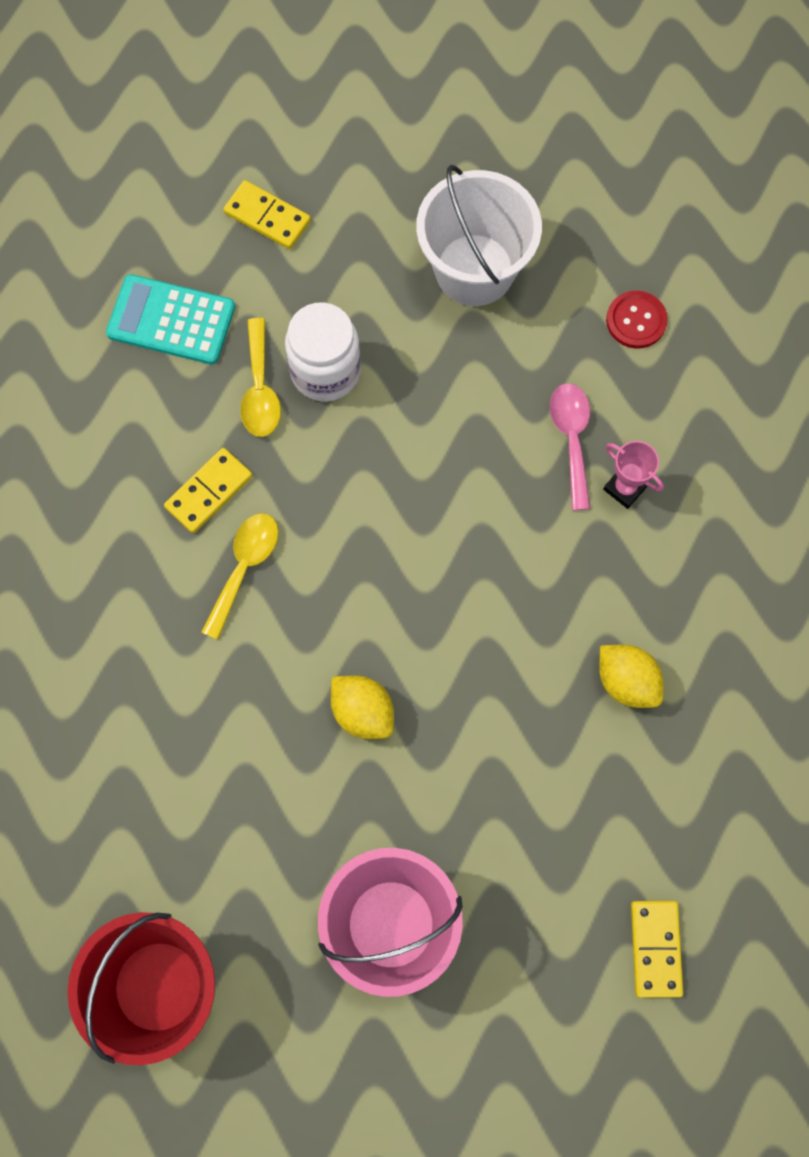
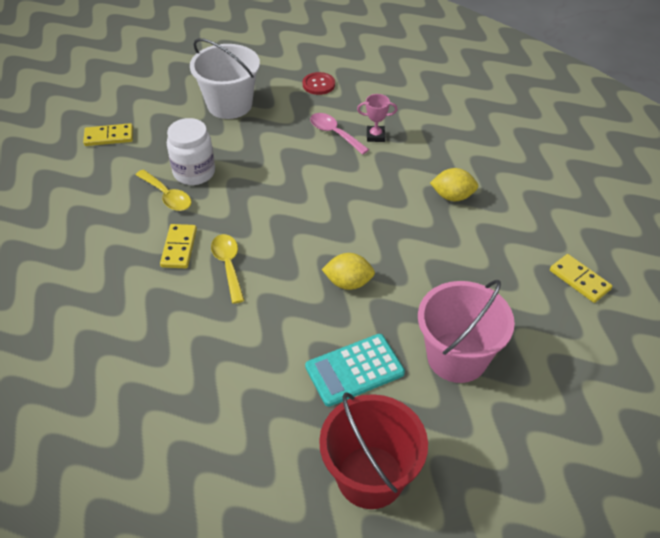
camera: 40 degrees left, 25 degrees down
(171, 320) = (93, 197): turquoise calculator -> turquoise calculator (354, 370)

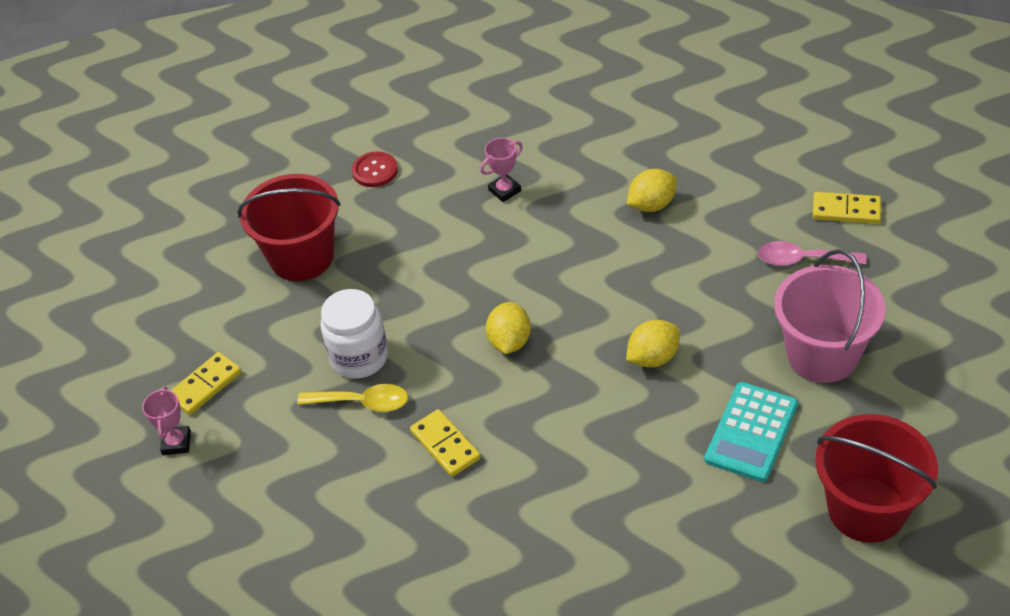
camera: 35 degrees left, 0 degrees up
(62, 155) = (176, 443): none -> pink trophy
(228, 265) = (518, 425): yellow spoon -> none
(229, 105) = (302, 257): white bucket -> red bucket
(279, 217) = (509, 342): none -> yellow lemon
(334, 133) = (459, 215): pink spoon -> pink spoon (803, 259)

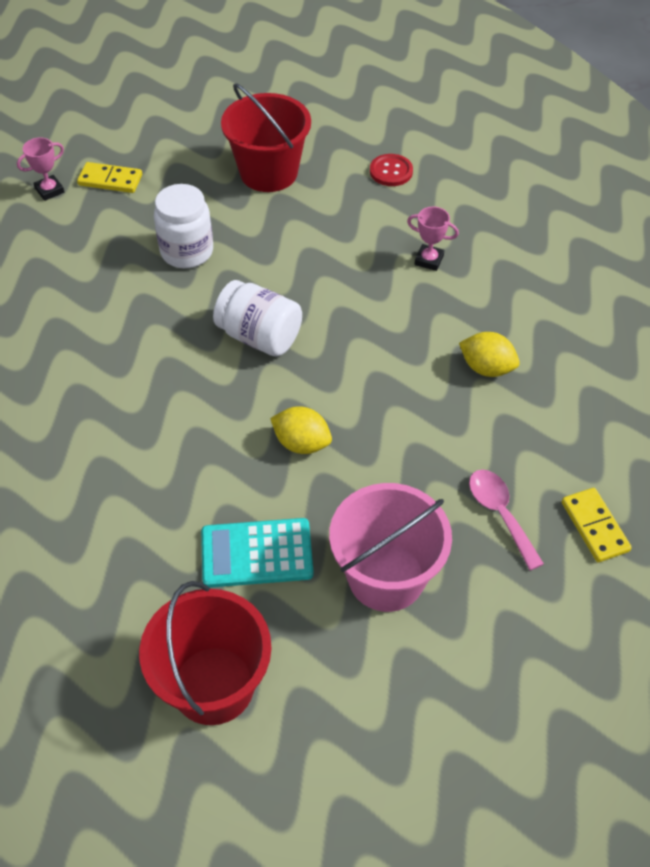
camera: 55 degrees right, 5 degrees up
(362, 403) = (142, 273): yellow spoon -> none
(445, 445) = (127, 342): yellow domino -> none
(509, 342) = (259, 336): yellow lemon -> white jar

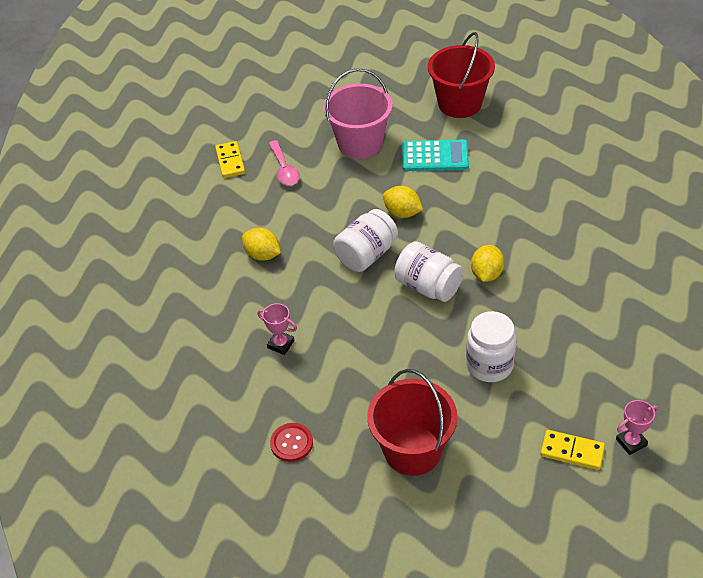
camera: 170 degrees left, 5 degrees down
(183, 356) = (486, 274): none -> yellow lemon
(345, 375) = (366, 255): none -> white jar

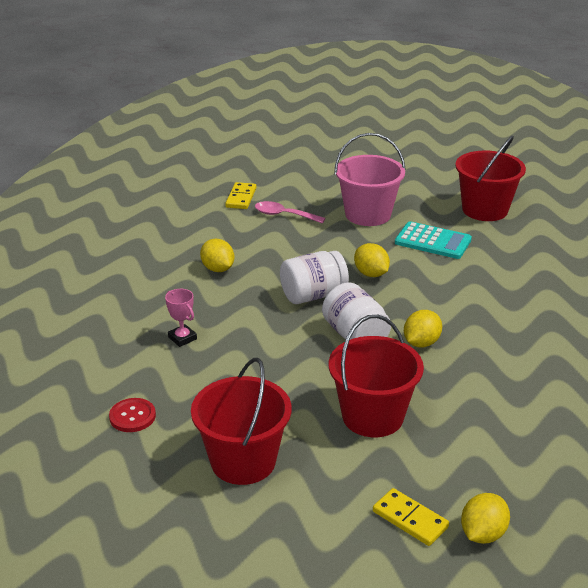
camera: 20 degrees right, 15 degrees down
(284, 169) = (284, 215): pink spoon -> pink spoon turned 105 degrees clockwise
(489, 365) = (372, 416): white jar -> red bucket
(631, 442) = (482, 534): pink trophy -> yellow lemon

